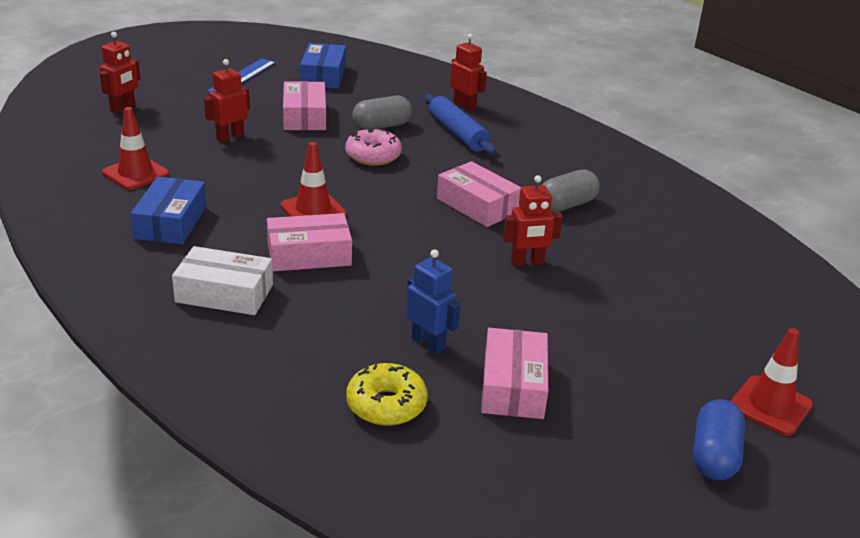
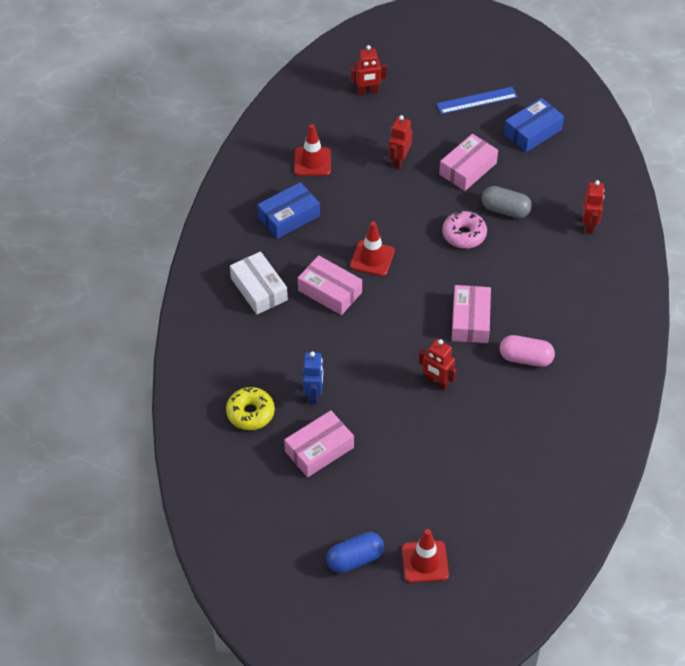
camera: 50 degrees right, 20 degrees up
(230, 137) = (399, 161): red robot -> red robot turned 75 degrees counterclockwise
(457, 133) = (546, 249): blue rolling pin -> none
(567, 205) = (525, 358): grey capsule -> pink capsule

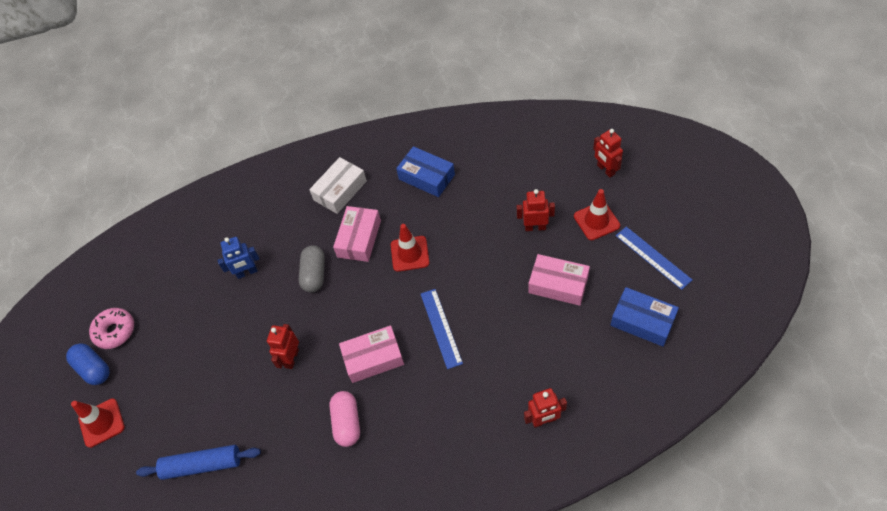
camera: 75 degrees right, 5 degrees up
(250, 413) = (214, 238): yellow donut -> none
(312, 162) = (497, 166): red traffic cone -> red traffic cone (596, 221)
(319, 449) = (193, 299): pink box -> none
(464, 235) = (473, 313): pink donut -> pink donut (115, 331)
(466, 262) = (441, 328): none -> blue ruler
(505, 210) = (523, 336): grey capsule -> grey capsule (314, 274)
(514, 482) = (202, 465): none -> blue rolling pin

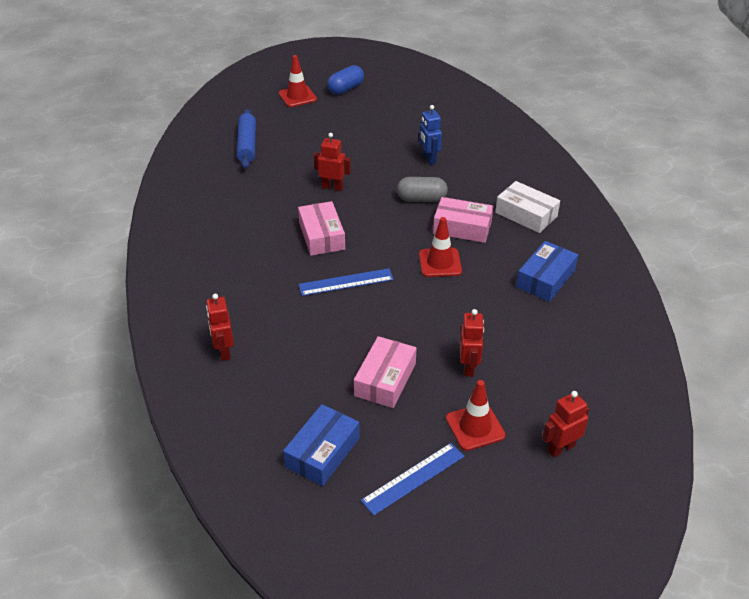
camera: 85 degrees right, 15 degrees down
(115, 331) = (378, 95): pink donut -> none
(347, 423) = (260, 220): pink capsule -> none

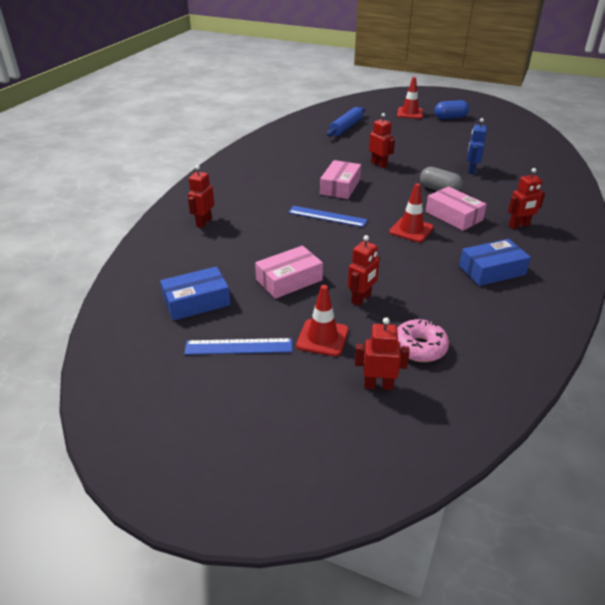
camera: 35 degrees right, 5 degrees down
(526, 214) = (519, 226): white box -> red robot
(559, 392) = (419, 347): none -> pink donut

